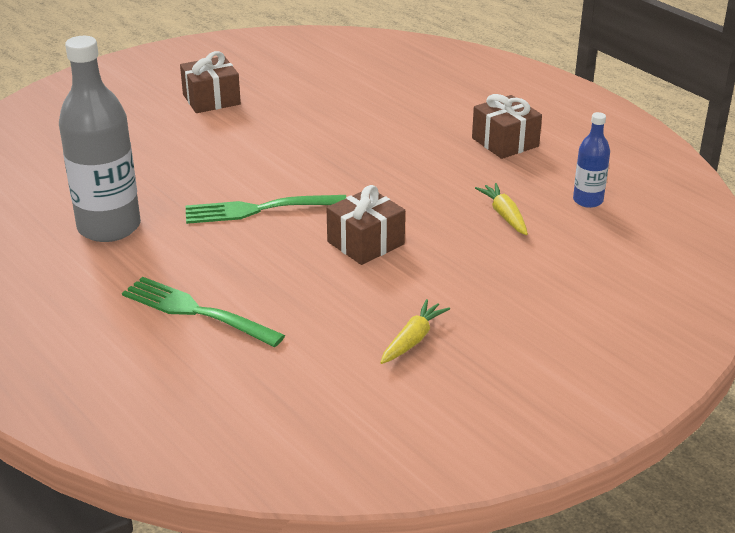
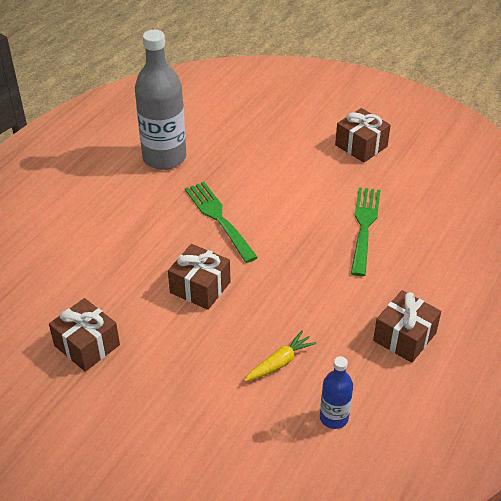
camera: 70 degrees right, 10 degrees up
(197, 312) = (85, 228): green fork -> green fork (364, 227)
(412, 340) = (87, 345): yellow carrot -> brown gift

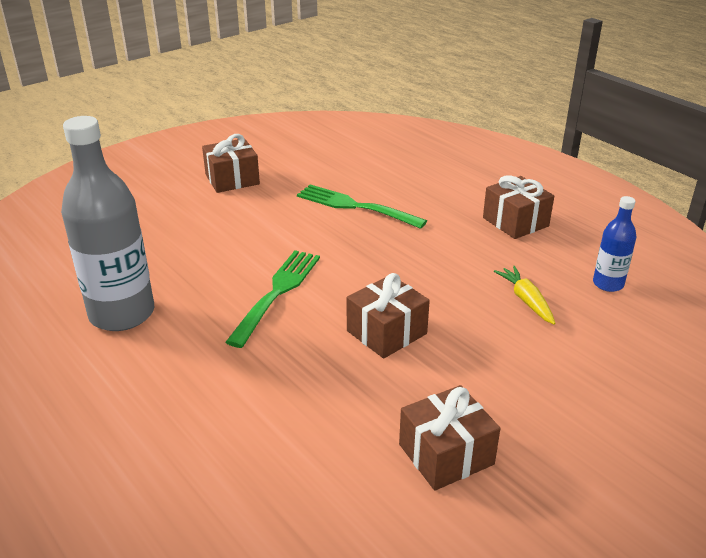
camera: 70 degrees left, 10 degrees down
(219, 219) = (277, 293): green fork -> green fork turned 120 degrees clockwise

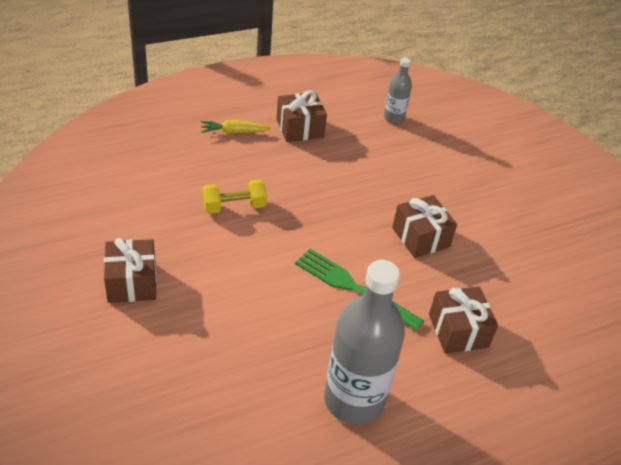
camera: 80 degrees left, 10 degrees up
(356, 206) = (234, 207): green fork -> yellow dumbbell
(446, 454) = (543, 244): brown gift -> brown gift (458, 331)
(526, 301) = (402, 159): yellow carrot -> yellow carrot (234, 132)
(608, 284) = (394, 118): blue bottle -> grey bottle

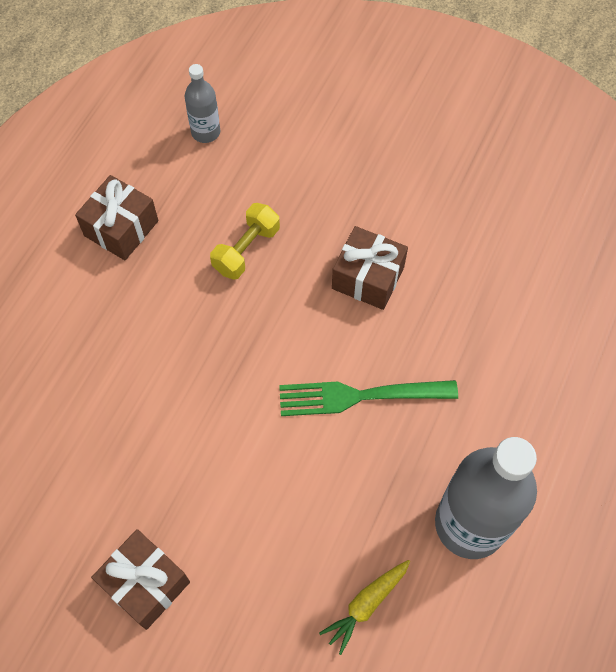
camera: 35 degrees left, 20 degrees up
(234, 132) = (56, 293): yellow carrot -> yellow carrot (366, 604)
(234, 207) = (154, 396): yellow dumbbell -> yellow dumbbell (246, 250)
(458, 331) = (491, 364): brown gift -> none

